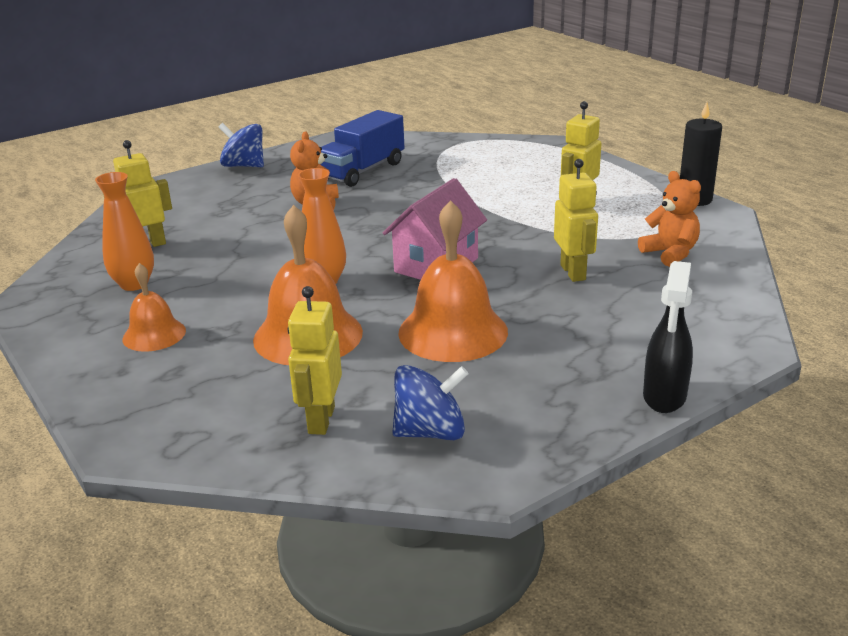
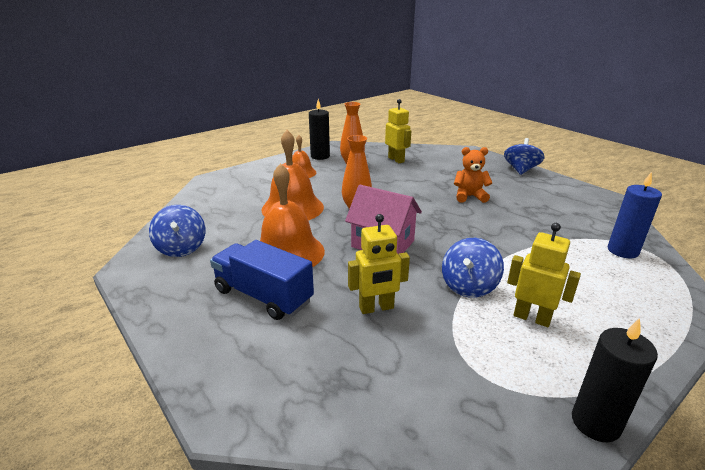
camera: 85 degrees right, 0 degrees up
(77, 317) = (320, 156): none -> black candle
(321, 420) = (208, 217): yellow robot -> none
(363, 171) = (540, 208): blue truck -> blue truck (263, 296)
(464, 151) = (622, 251): none -> blue candle
(529, 224) = (469, 286): none -> blue spinning top
(664, 397) = (172, 344): black spray bottle -> none
(670, 253) = (426, 378): orange teddy bear -> none

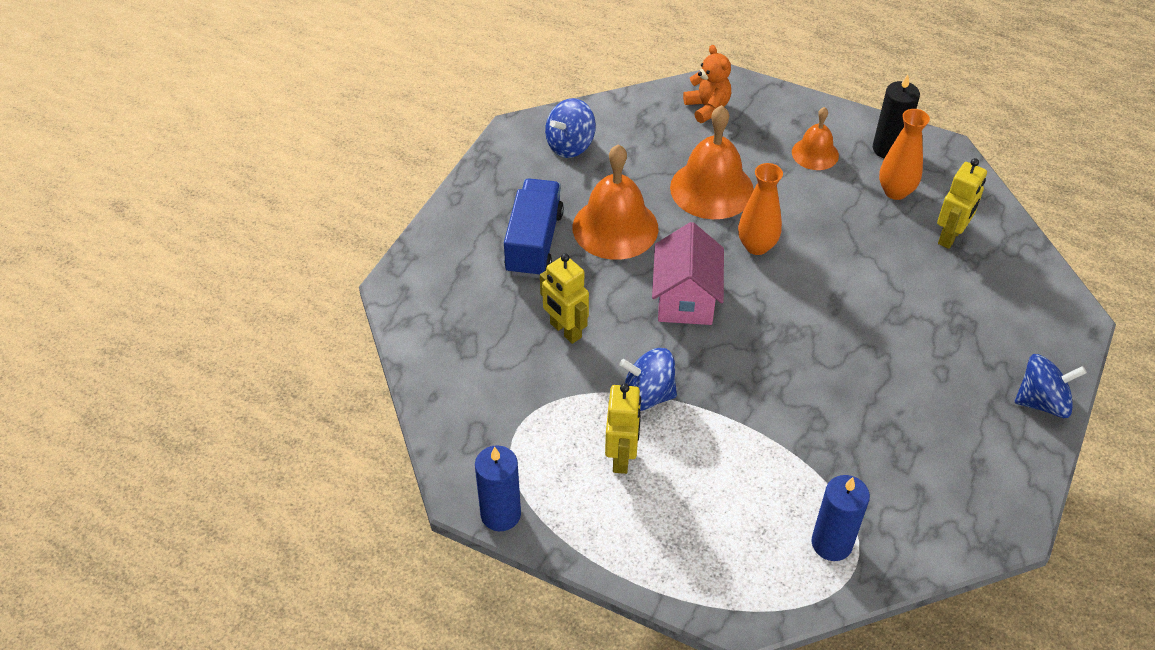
camera: 65 degrees right, 20 degrees up
(469, 196) = (880, 354): orange teddy bear -> orange teddy bear (707, 108)
(595, 422) = (500, 514): black candle -> blue candle

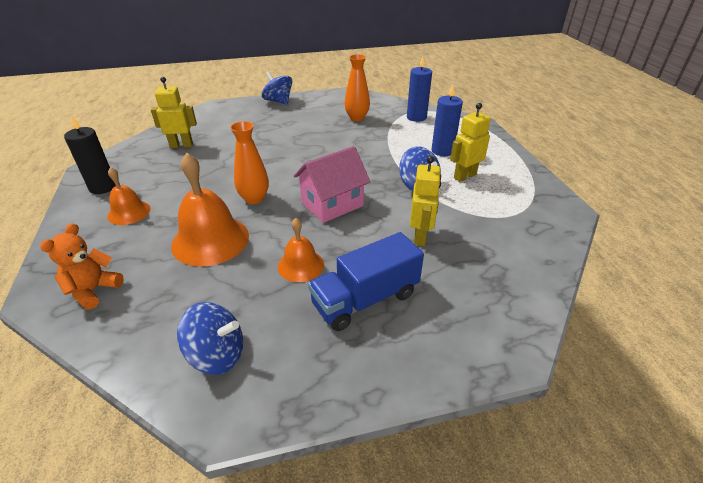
camera: 130 degrees left, 10 degrees down
(500, 514) = (554, 194): blue candle -> blue candle (442, 151)
(615, 227) = (300, 265): orange bell -> orange bell, size x0.57
(895, 191) = (151, 171): orange vase -> orange vase (357, 118)

